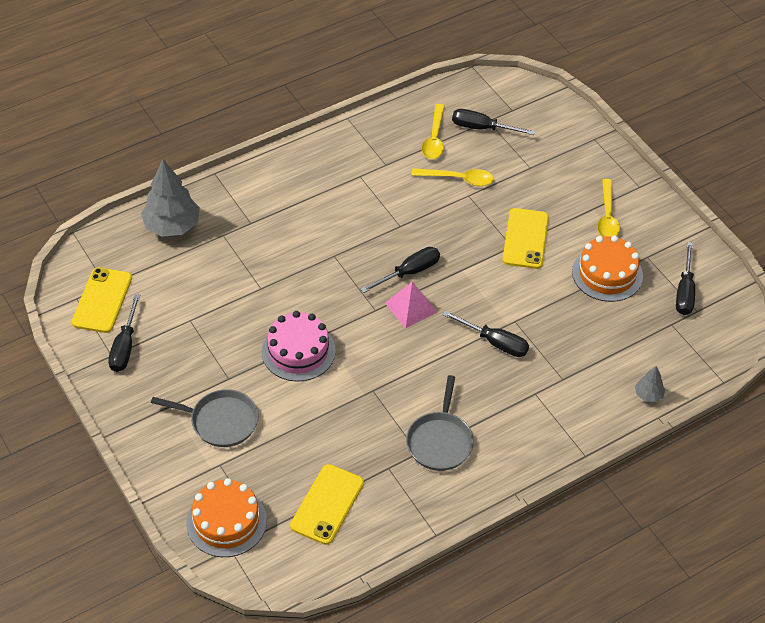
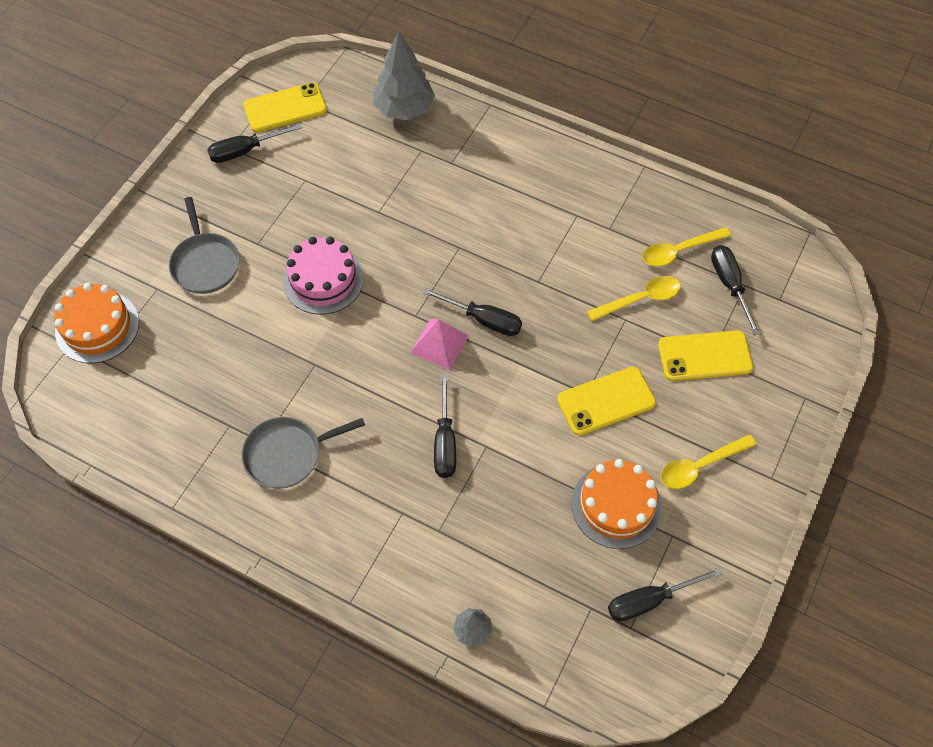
camera: 60 degrees right, 10 degrees up
(327, 504) = (158, 396): yellow phone -> yellow phone (705, 356)
(458, 179) = (640, 299): yellow spoon -> yellow spoon turned 90 degrees counterclockwise

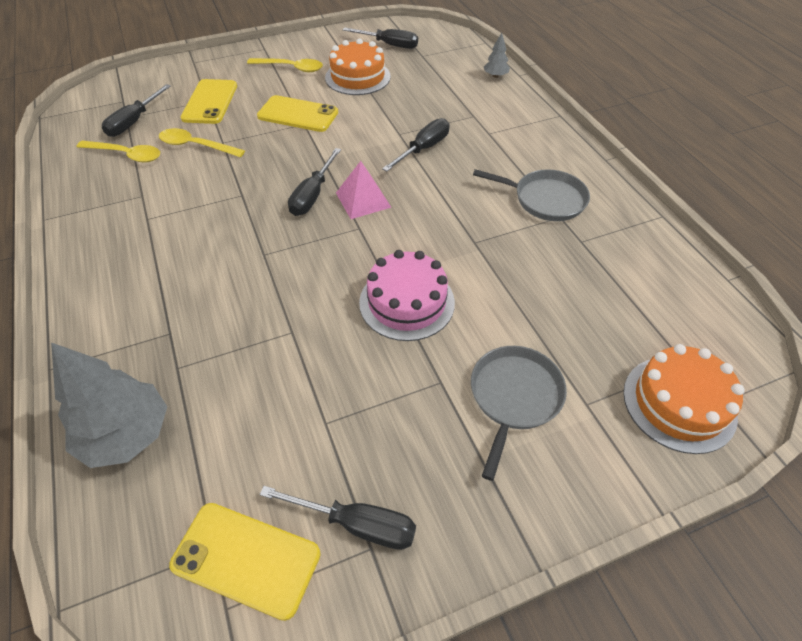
camera: 140 degrees left, 10 degrees down
(483, 320) = (313, 195): black screwdriver -> black screwdriver turned 135 degrees counterclockwise
(705, 356) = (210, 102): yellow phone -> yellow phone turned 60 degrees clockwise

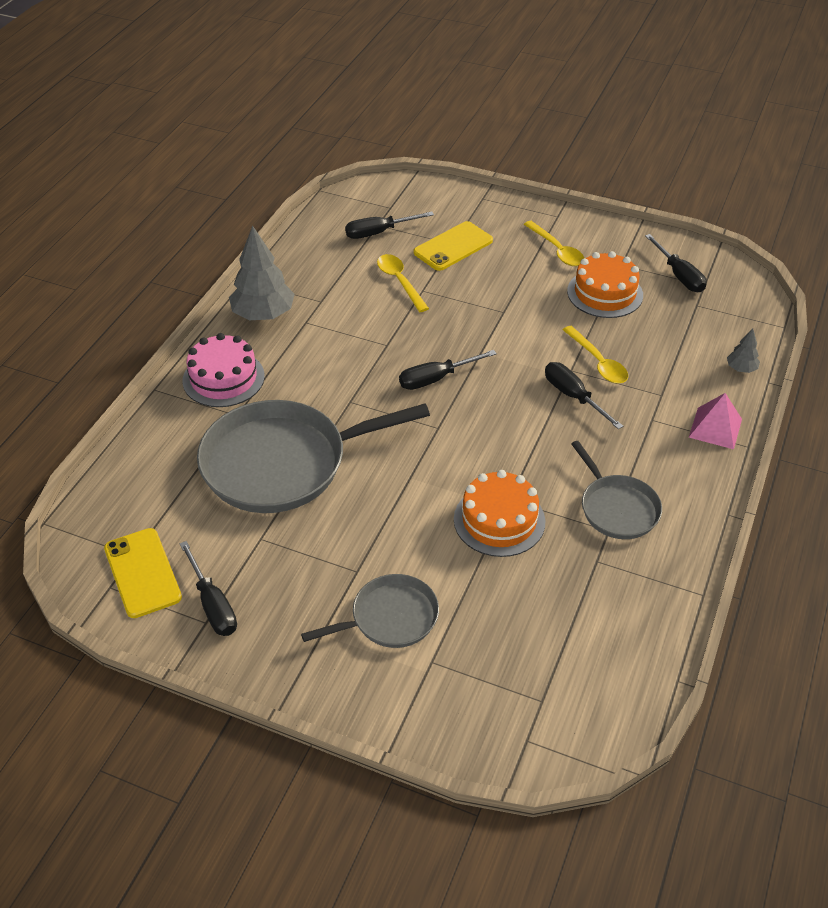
camera: 45 degrees right, 5 degrees down
(126, 155) = (344, 260): yellow spoon -> yellow spoon (598, 362)
(127, 435) = (154, 460): grey tree -> grey tree (263, 314)
(264, 343) = (282, 463): none -> grey pan
(298, 114) = (508, 300): yellow phone -> none
(363, 200) = (468, 408): pink pyramid -> pink pyramid (715, 428)
(407, 302) = (402, 505): pink cake -> pink cake (223, 378)
(423, 149) = (573, 396): black screwdriver -> black screwdriver turned 120 degrees counterclockwise
(679, 403) = (496, 715): orange cake -> orange cake (499, 520)

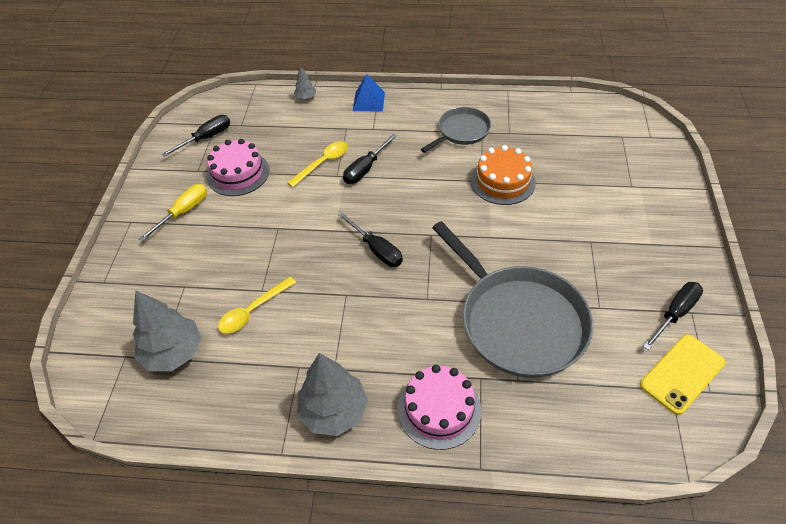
camera: 105 degrees left, 5 degrees up
(378, 232) = (173, 352): black screwdriver -> grey tree
(390, 618) = (615, 213): grey pan -> none
(453, 246) = (189, 285): yellow phone -> none
(557, 250) = (183, 212): yellow spoon -> yellow screwdriver
(605, 293) = (238, 173): orange cake -> pink cake
(715, 428) = (369, 101): pink pyramid -> blue pyramid

